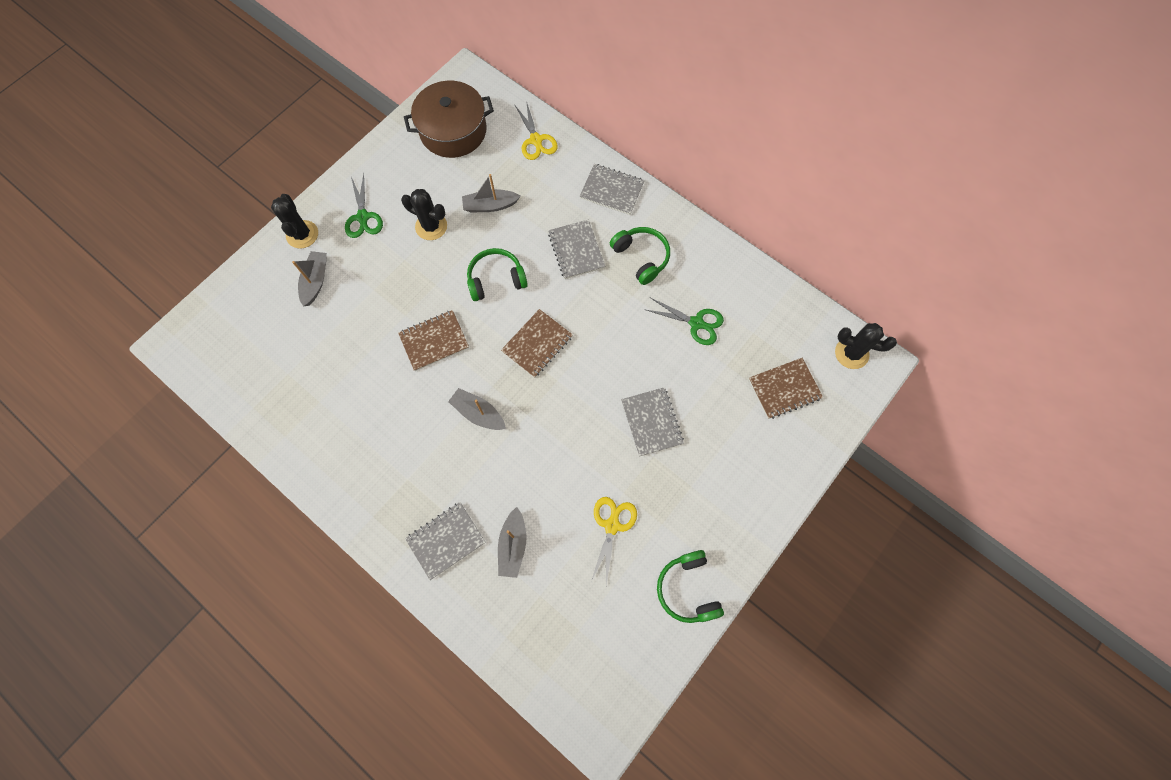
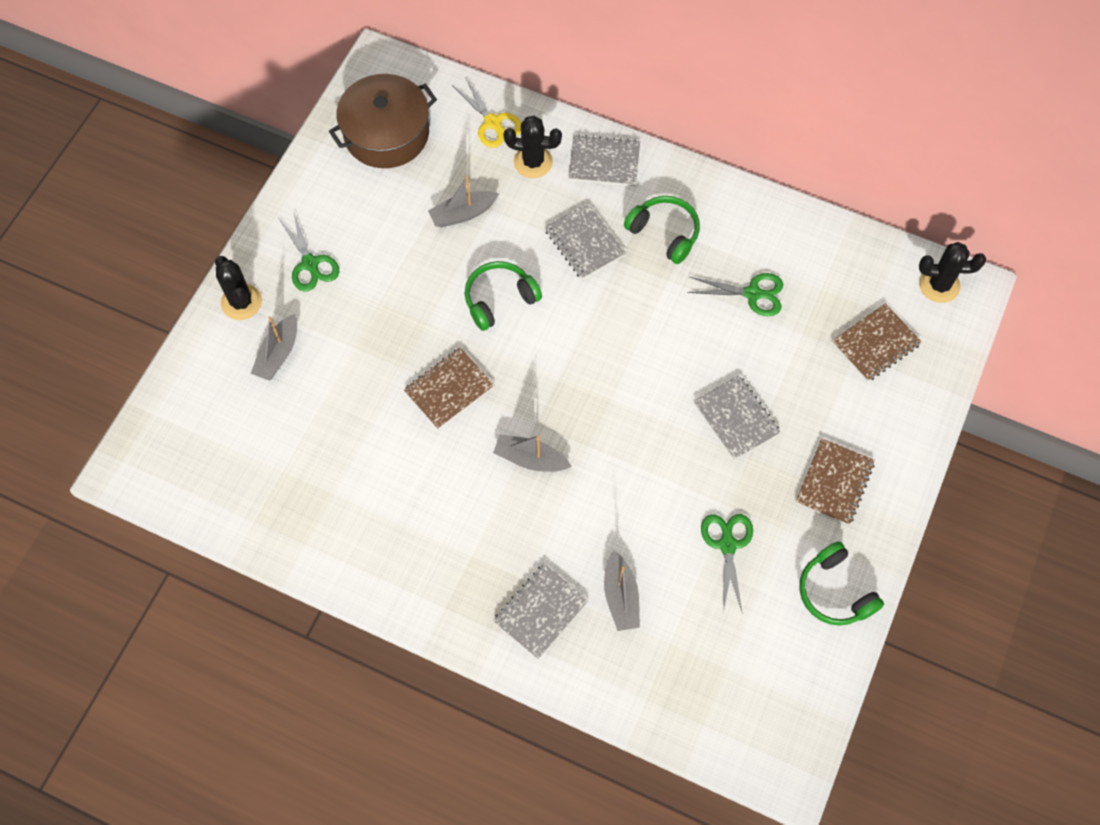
camera: 15 degrees left, 5 degrees down
(315, 281) = (278, 354): grey boat -> grey boat turned 150 degrees counterclockwise
(431, 226) = (399, 255): black cactus -> black cactus (533, 162)
(537, 344) = (573, 362): brown notebook -> brown notebook (834, 482)
(612, 525) = (727, 545): yellow scissors -> green scissors

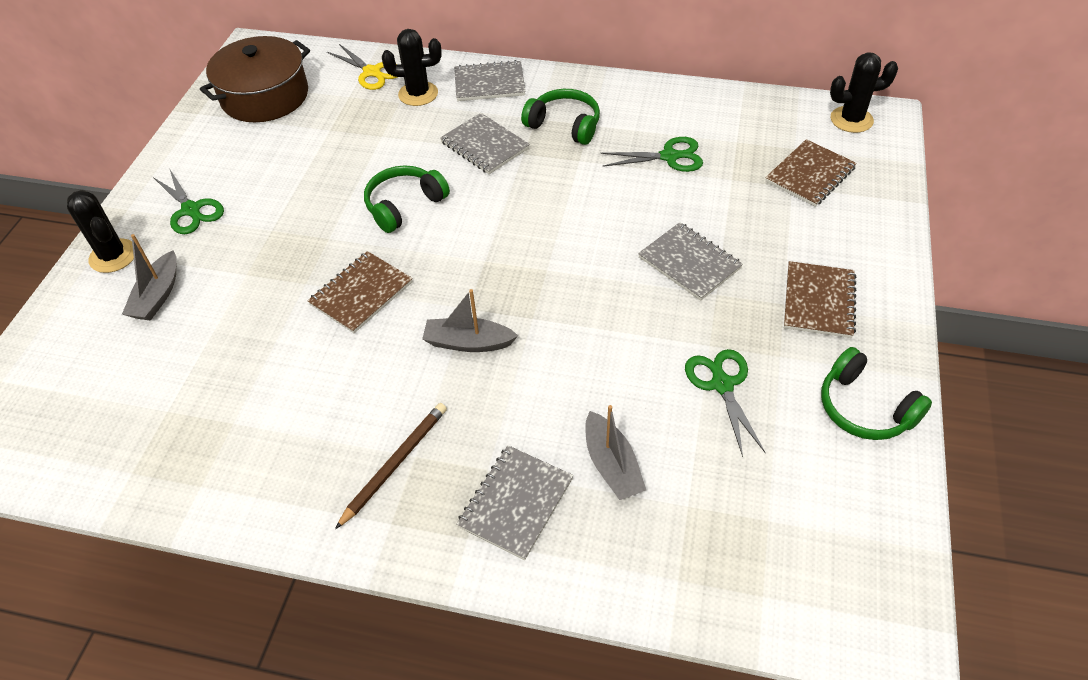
camera: 10 degrees left, 15 degrees down
(454, 558) = (395, 464): none -> brown pencil
(463, 214) = (353, 143): grey boat -> none

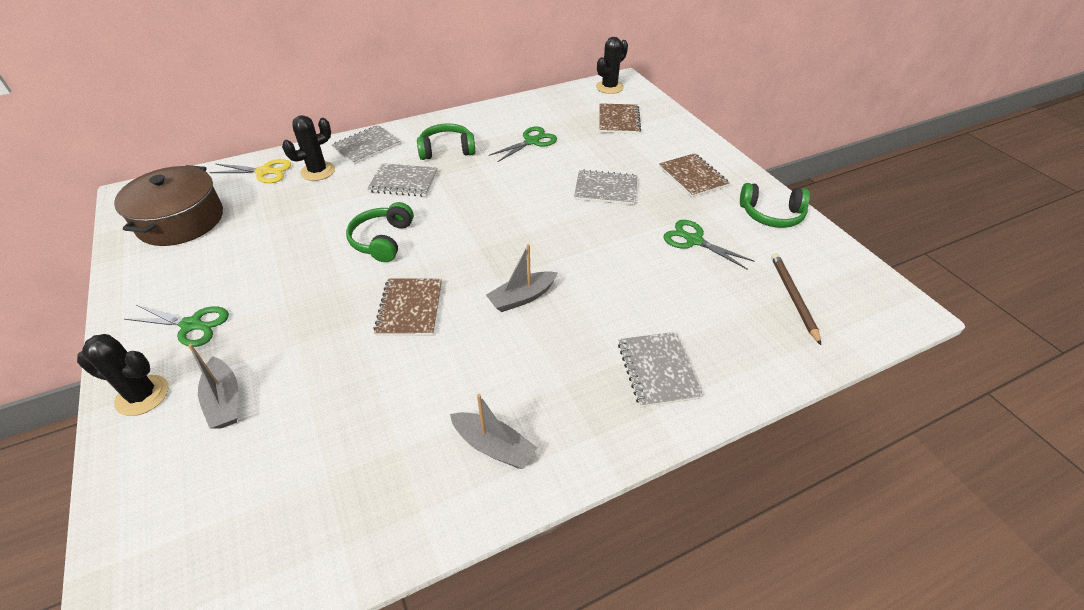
camera: 40 degrees left, 5 degrees down
(395, 464) = (555, 397): brown pencil -> brown pencil (793, 297)
(612, 465) = (686, 315): grey boat -> grey boat (494, 446)

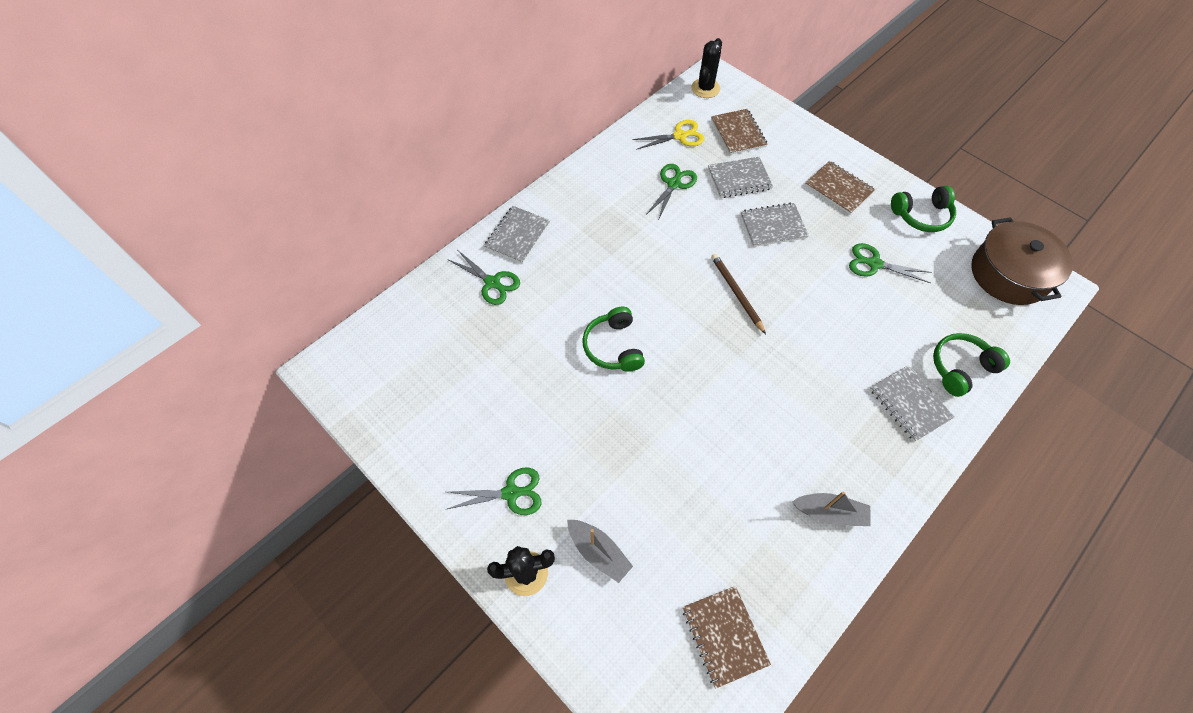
camera: 20 degrees left, 15 degrees up
(181, 220) = (403, 385): brown pot -> brown pot (1009, 274)
(264, 172) = (438, 299): yellow scissors -> yellow scissors (680, 136)
(318, 171) = (492, 283): black cactus -> green scissors
(403, 182) = (585, 271): grey notebook -> grey notebook (739, 179)
(410, 308) = (686, 411): brown notebook -> brown notebook (724, 636)
(447, 150) = (600, 218): green headphones -> green headphones (961, 368)
(522, 298) = (771, 369): grey boat -> none
(793, 297) = (974, 300): brown pencil -> brown pencil (736, 293)

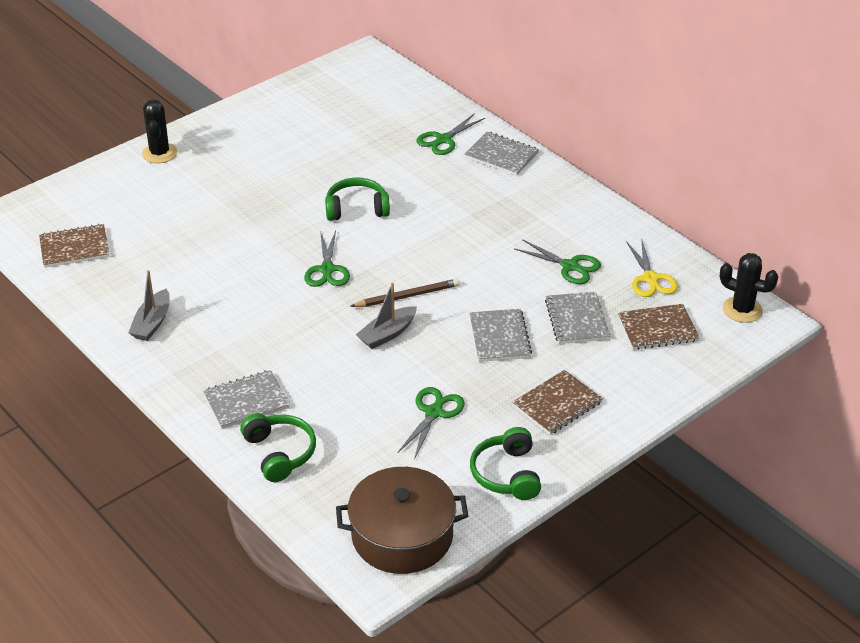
camera: 95 degrees right, 20 degrees down
(511, 493) = (227, 147): green scissors -> green scissors (327, 269)
(598, 552) = (163, 189): grey boat -> grey boat (387, 334)

